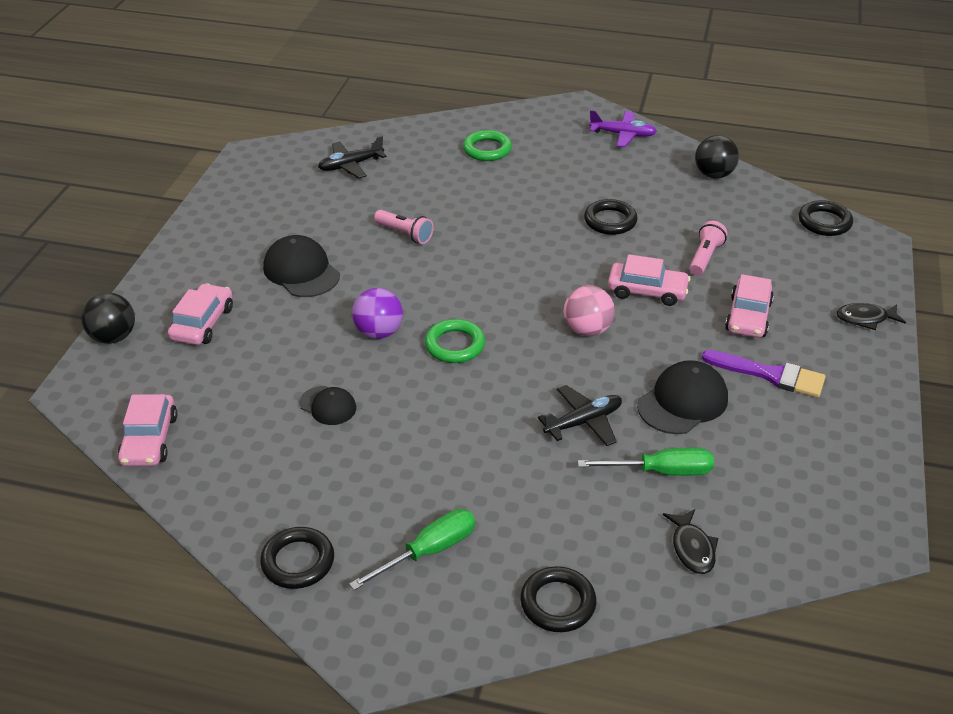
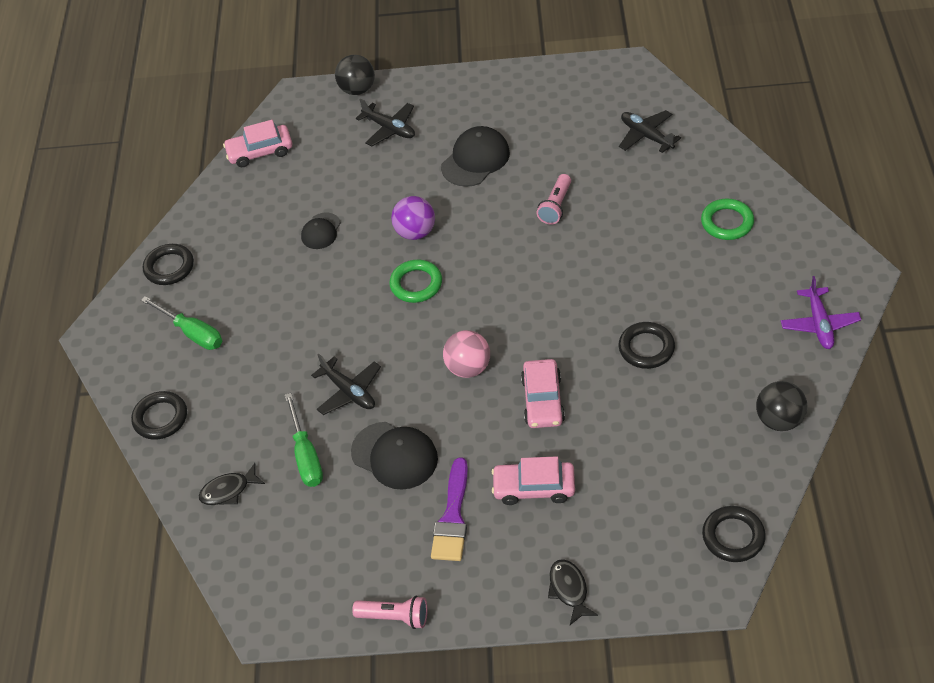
camera: 80 degrees right, 10 degrees up
(202, 323) = (389, 129): pink car -> black plane
(705, 257) = (618, 437): pink flashlight -> pink flashlight (395, 617)

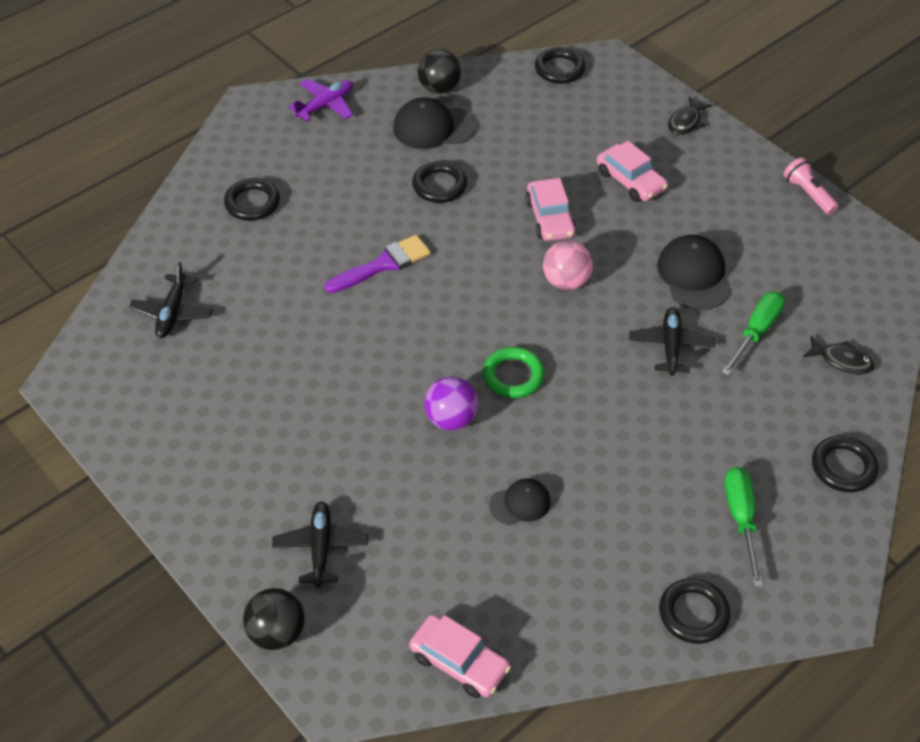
camera: 135 degrees left, 0 degrees up
(452, 517) = (703, 210): purple brush -> purple brush (383, 264)
(475, 160) = (310, 433): black cap -> black cap (433, 127)
(543, 400) = (550, 218): pink car -> pink car turned 120 degrees clockwise
(556, 206) = (326, 329): pink flashlight -> none
(727, 222) = (252, 203): green ring -> black ring

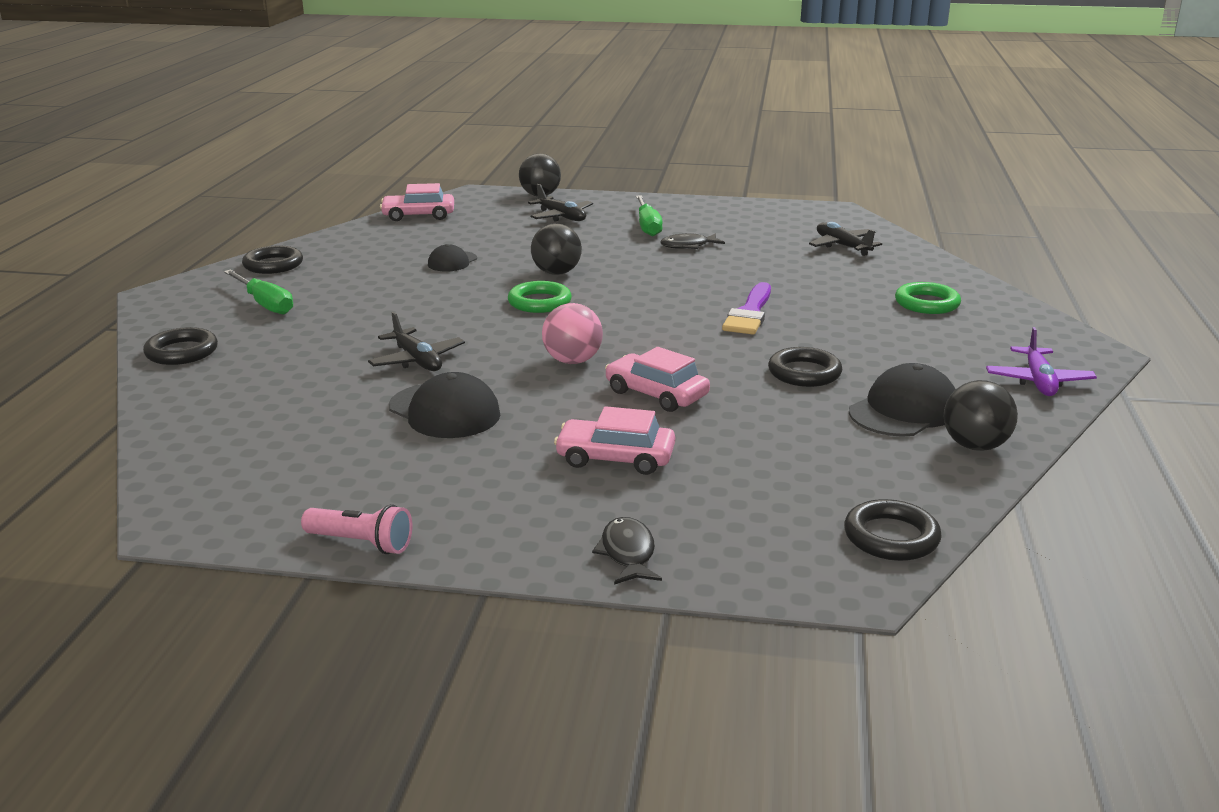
camera: 140 degrees right, 25 degrees down
(252, 203) = (927, 303): black ring -> green ring
(451, 419) = (556, 273): purple ball -> black ball
(756, 332) = (333, 397): green screwdriver -> green screwdriver (647, 226)
(841, 360) = (218, 411): black fish -> black fish (688, 246)

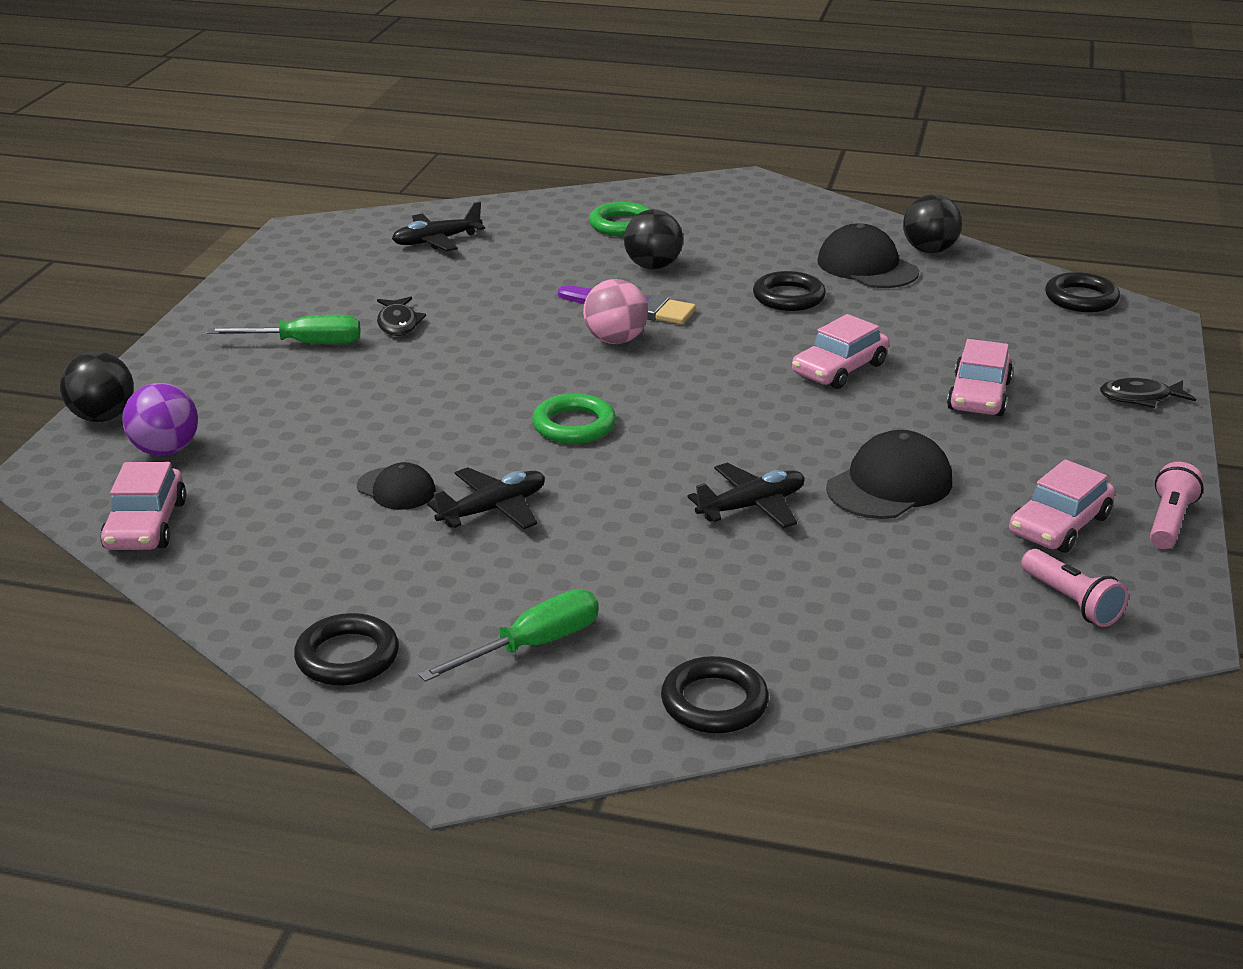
camera: 85 degrees left, 5 degrees up
(244, 480) = (1071, 602): none -> pink flashlight
(366, 484) = (1059, 525): none -> pink car
(501, 211) = (165, 450): none -> purple ball
(556, 273) = (469, 412): black ball -> black ball (653, 266)
(561, 217) = (227, 402): black plane -> black plane (493, 509)
(572, 361) = (757, 409): pink ball -> pink ball (615, 340)
(1038, 381) = (806, 210): purple plane -> none

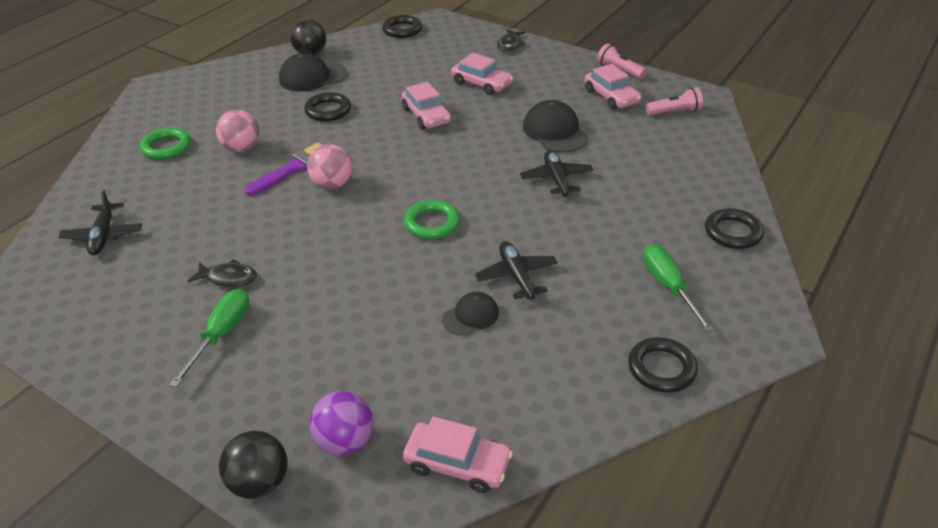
camera: 70 degrees left, 10 degrees up
(653, 266) = (242, 148): black ball -> pink ball

